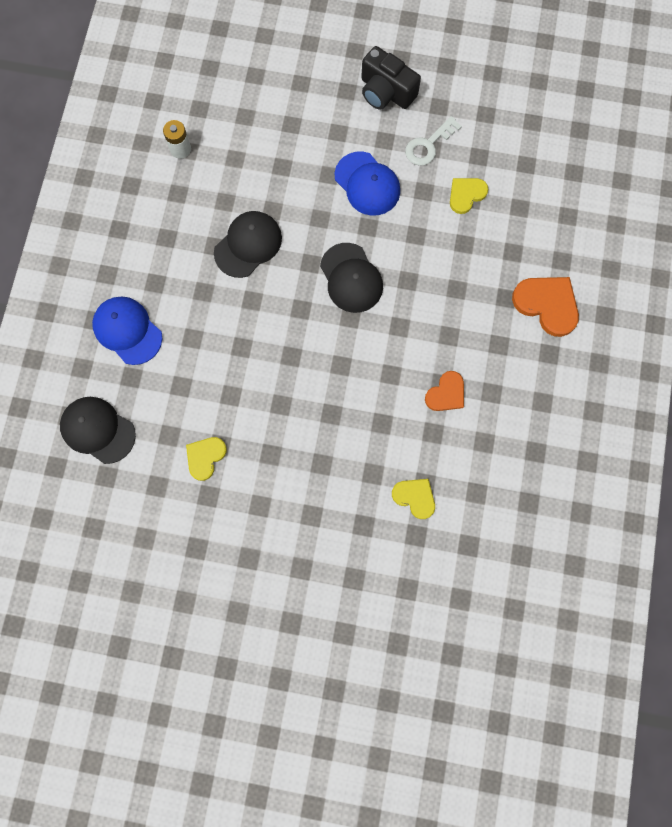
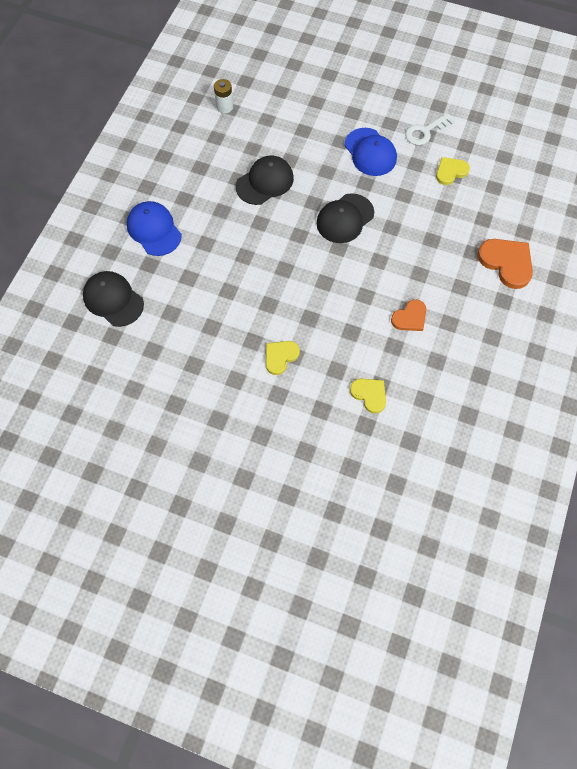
camera: 10 degrees right, 10 degrees down
(205, 457) = (197, 334): yellow heart -> yellow heart (280, 357)
(351, 278) = (345, 218): black cap -> black cap turned 60 degrees clockwise
(386, 92) = (397, 89): black camera -> none

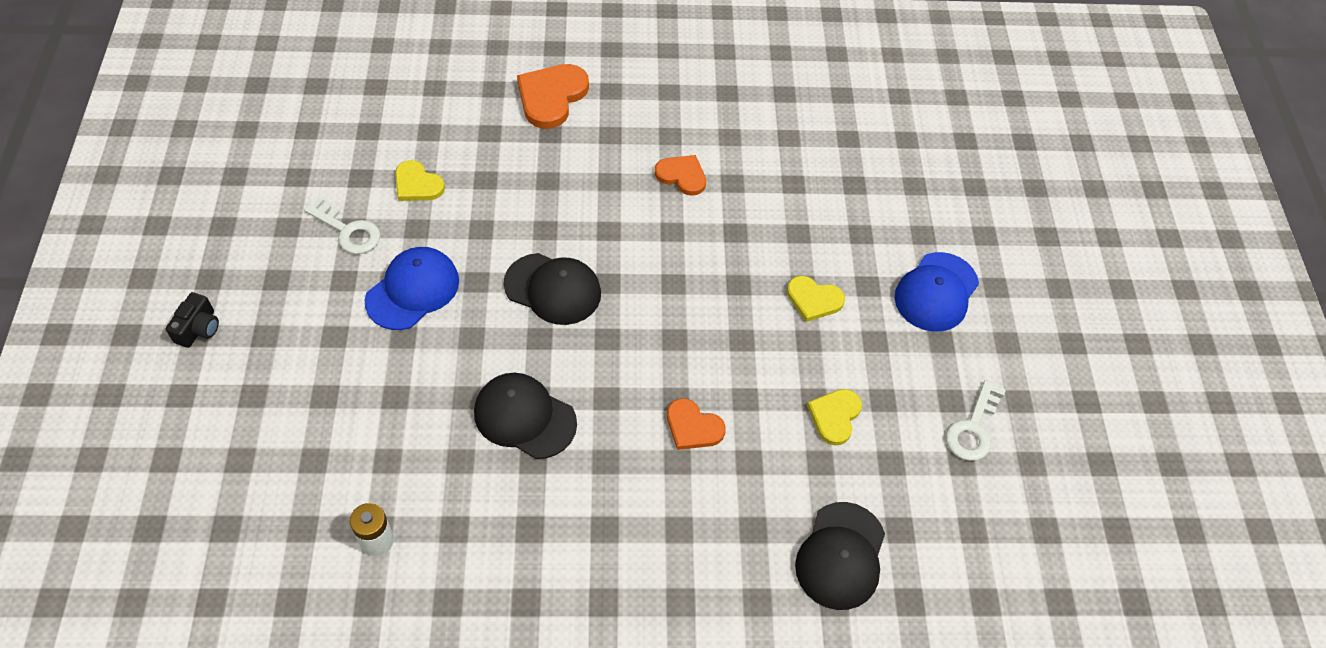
camera: 115 degrees left, 10 degrees down
(151, 407) = (973, 428): none -> white key
(154, 230) = (686, 550): blue cap -> blue cap (936, 292)
(222, 258) = (693, 427): none -> orange heart
(369, 394) = (812, 190): yellow heart -> yellow heart (835, 416)
(380, 59) = (198, 328): none -> black camera

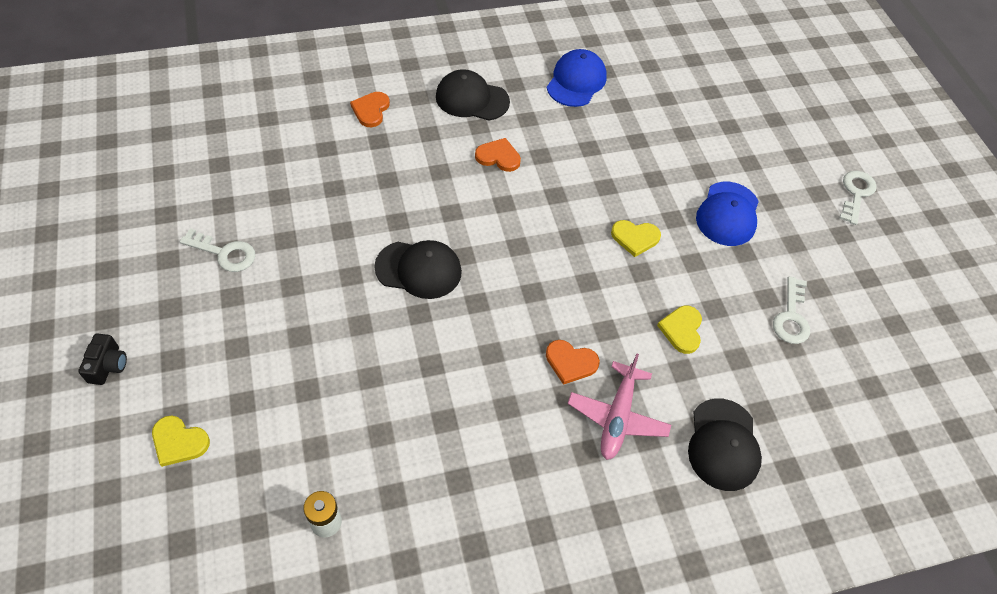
camera: 15 degrees left, 0 degrees up
(413, 290) = (297, 294): blue cap -> blue cap (576, 81)
(417, 184) = (275, 202): yellow heart -> yellow heart (179, 442)
(524, 417) = (426, 384): black cap -> black cap (472, 99)
(551, 97) = (371, 110): orange heart -> orange heart, size x0.63
(727, 499) = (617, 417): none -> pink plane
(1108, 297) = (856, 194): none -> white key

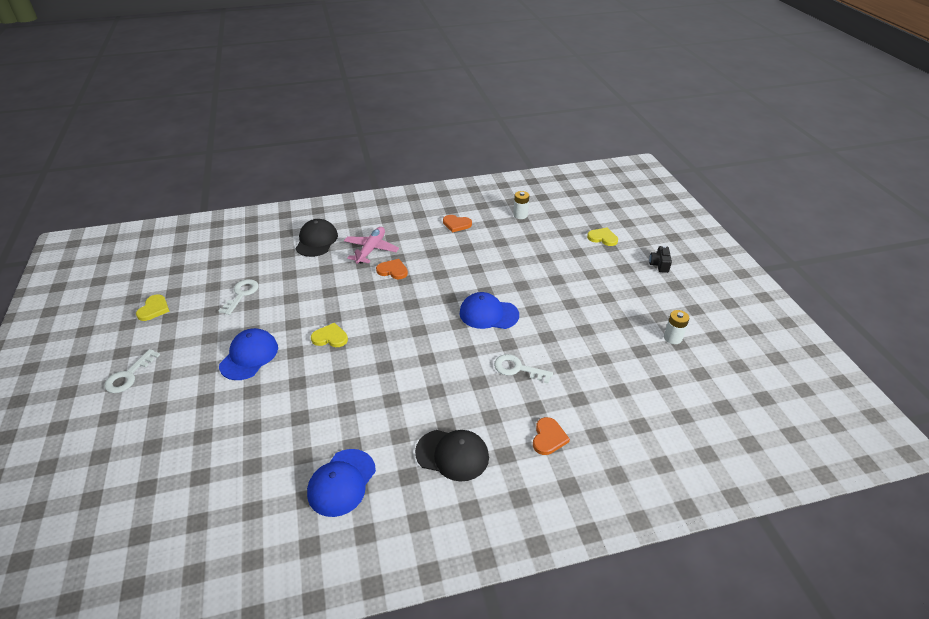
camera: 175 degrees left, 15 degrees down
(169, 222) = (672, 338): none -> white battery
(224, 253) = (623, 320): white key -> white key (518, 369)
(419, 269) = (488, 314): black cap -> blue cap
(498, 157) = (429, 396): orange heart -> orange heart (456, 224)
(681, 330) = (318, 286): yellow heart -> yellow heart (154, 309)

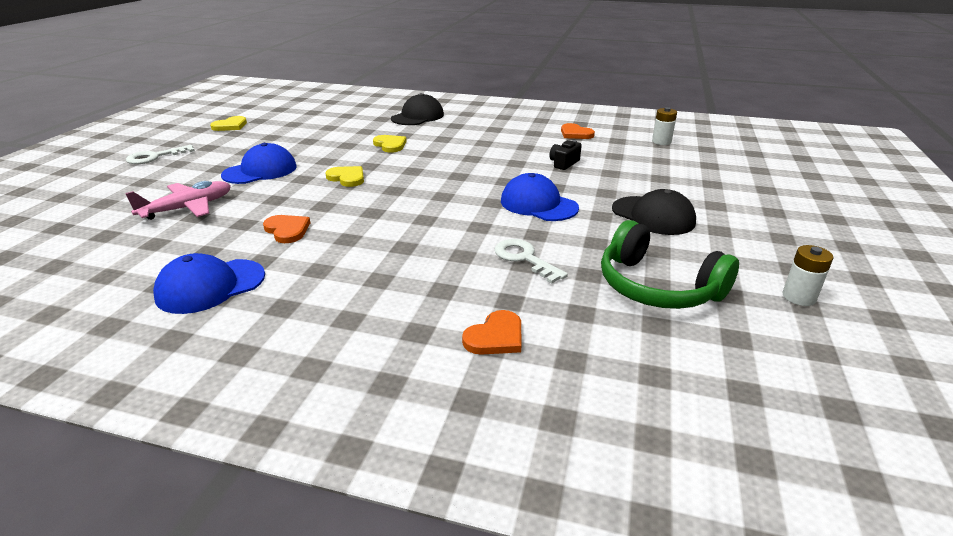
camera: 30 degrees right, 10 degrees down
(241, 294) = (308, 133): white key -> none
(371, 249) = (463, 132): pink plane -> pink plane (188, 208)
(393, 270) = (467, 149): orange heart -> orange heart (287, 230)
(452, 455) = (354, 307): black cap -> black cap (653, 216)
(602, 238) = (761, 180): yellow heart -> yellow heart (390, 145)
(603, 360) = (657, 287): none -> green headphones
(659, 264) = (835, 221): black camera -> black camera (564, 163)

